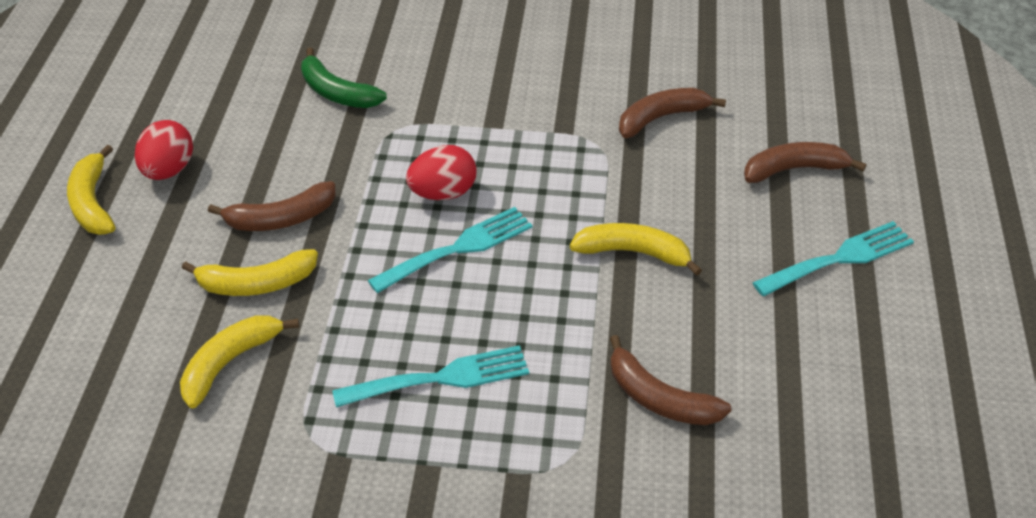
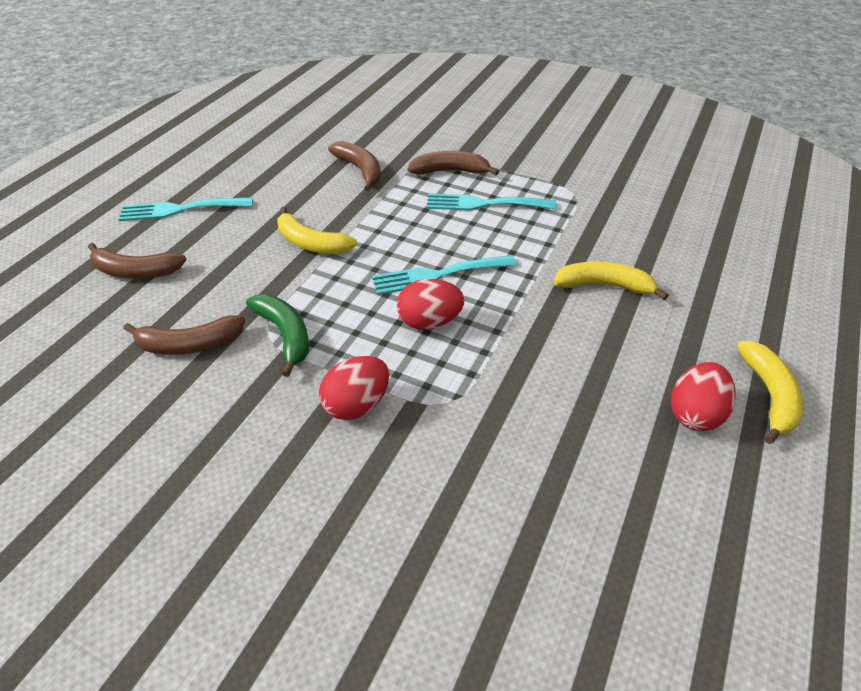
camera: 160 degrees left, 0 degrees up
(229, 363) = (625, 240): yellow banana -> none
(281, 219) = (579, 334): brown banana -> brown banana (450, 171)
(336, 92) = (498, 472): green banana -> green banana (285, 335)
(473, 109) = (357, 405): none -> red egg

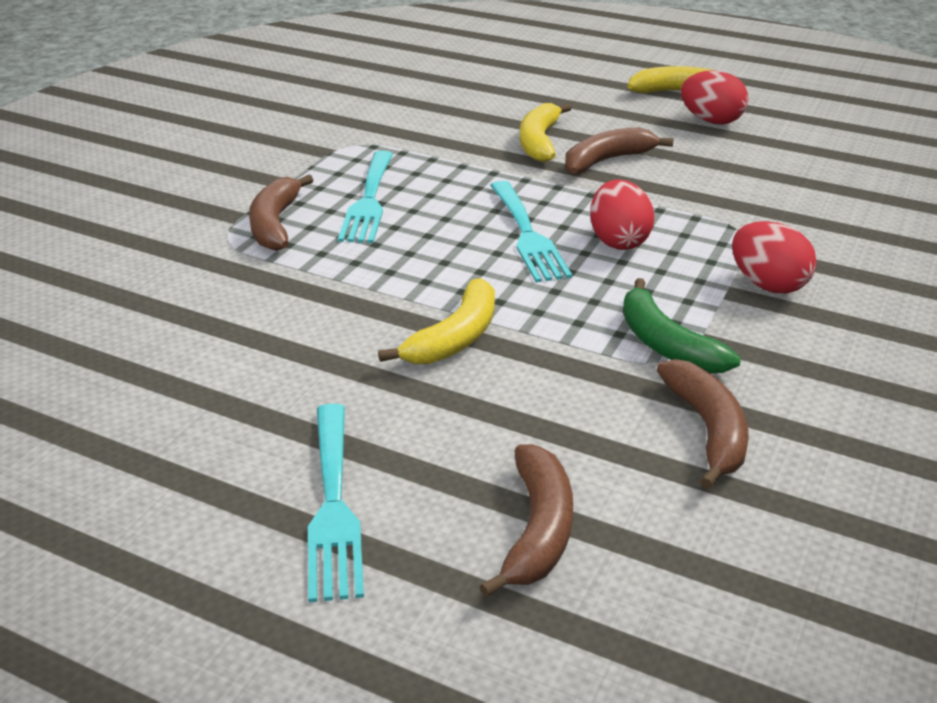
camera: 90 degrees left, 10 degrees down
(285, 335) = (666, 344): green banana -> green banana turned 90 degrees counterclockwise
(360, 170) = (246, 302): brown banana -> brown banana (606, 161)

